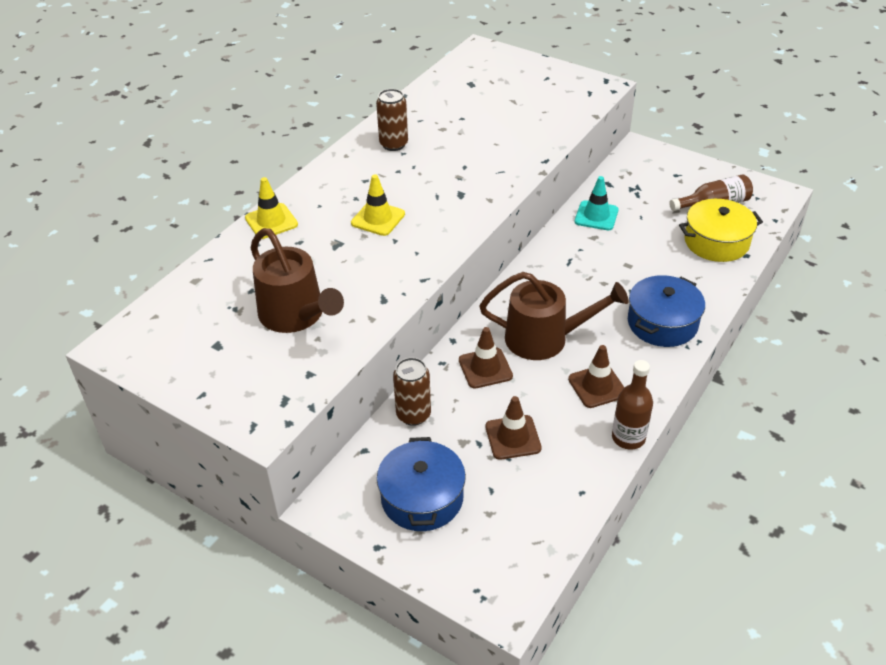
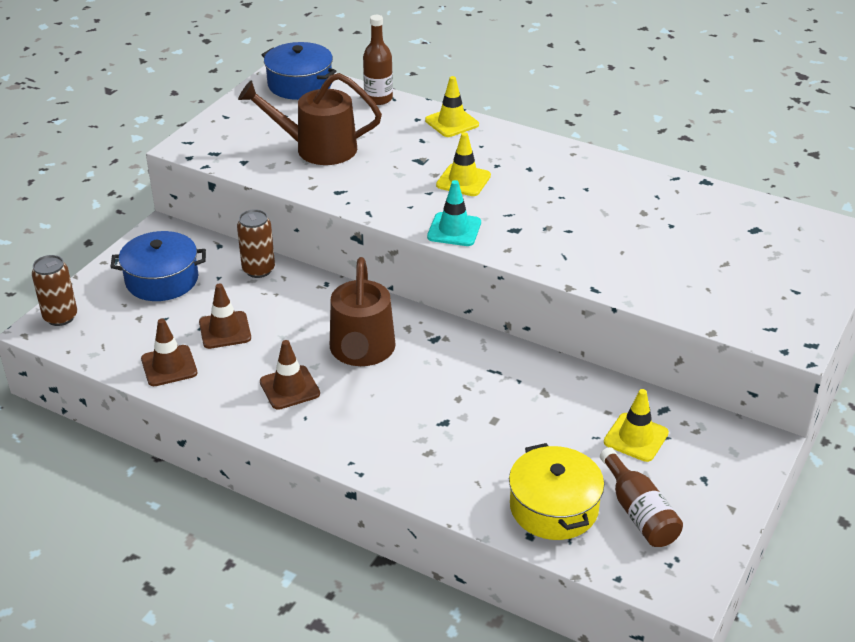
camera: 85 degrees right, 5 degrees down
(296, 315) = (317, 148): brown watering can -> brown watering can turned 45 degrees clockwise
(393, 144) = (601, 181): brown can -> brown can (60, 317)
(485, 368) = (318, 311): brown traffic cone -> brown traffic cone (169, 366)
(596, 216) = (589, 396): turquoise traffic cone -> turquoise traffic cone (454, 230)
(628, 438) = (216, 408): brown bottle -> brown bottle (378, 99)
(639, 199) = (636, 437): none -> yellow traffic cone
(662, 323) = (390, 444): blue pot -> blue pot (300, 84)

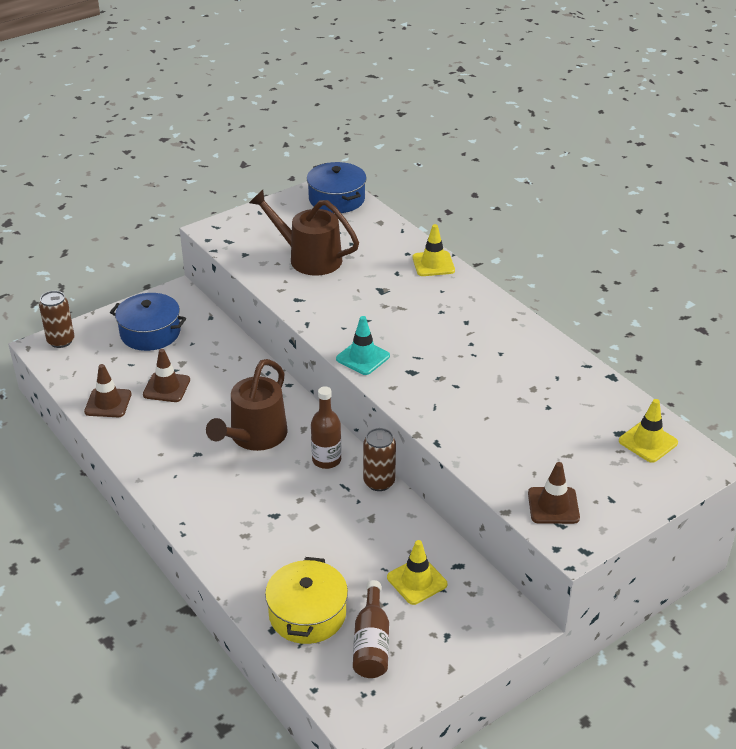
camera: 25 degrees right, 0 degrees up
(258, 270) = (225, 346): brown can -> brown can (379, 482)
(289, 388) = (180, 448): brown traffic cone -> brown traffic cone (553, 506)
(378, 99) = (389, 227): brown bottle -> brown bottle (326, 460)
(463, 180) = (403, 317): yellow traffic cone -> yellow traffic cone (648, 442)

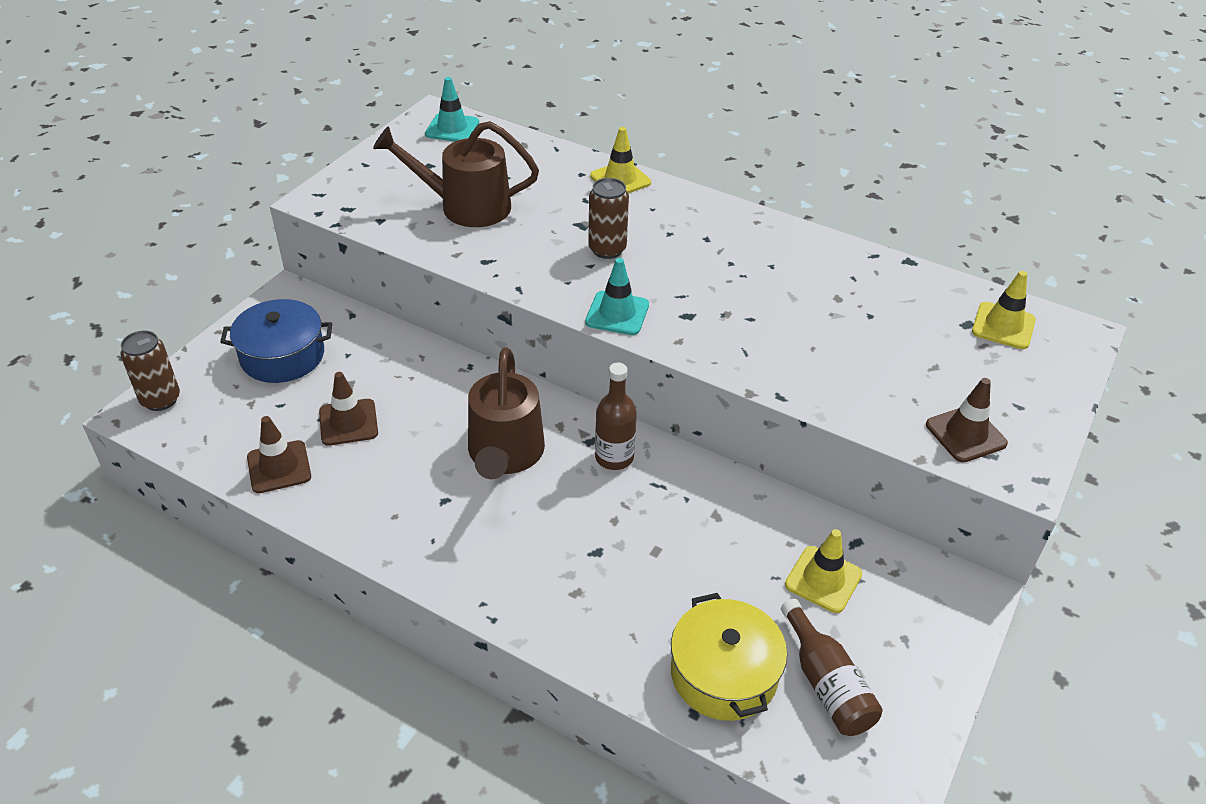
camera: 25 degrees left, 5 degrees up
(336, 199) = (452, 128): blue pot -> turquoise traffic cone
(379, 482) = (695, 466): brown can -> brown can (607, 249)

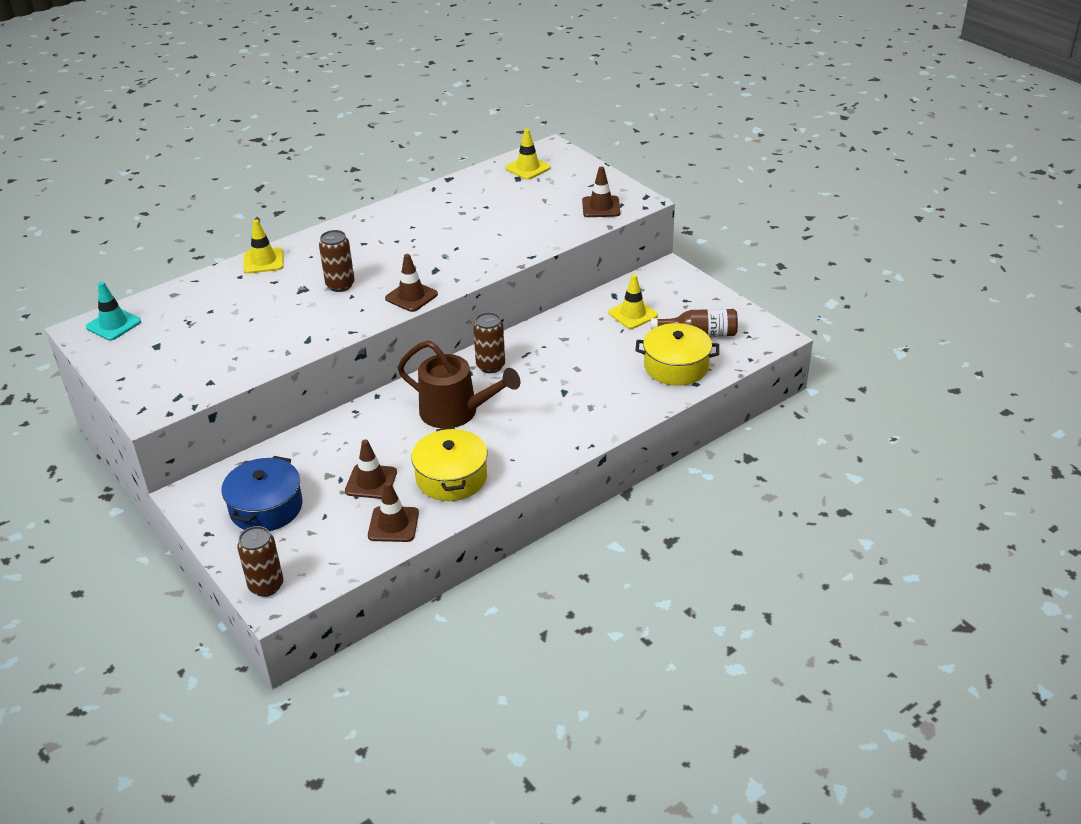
camera: 65 degrees left, 5 degrees down
(378, 491) = (451, 477): none -> yellow pot
(465, 206) = (231, 337): brown watering can -> none
(614, 457) = (490, 366): brown bottle -> brown can
(617, 313) = (411, 296): turquoise traffic cone -> brown traffic cone

